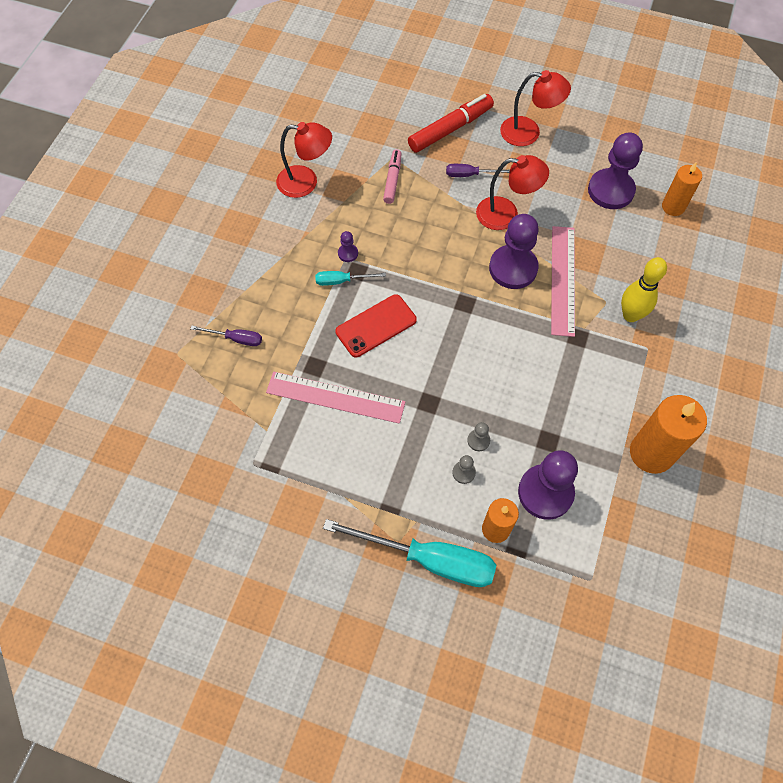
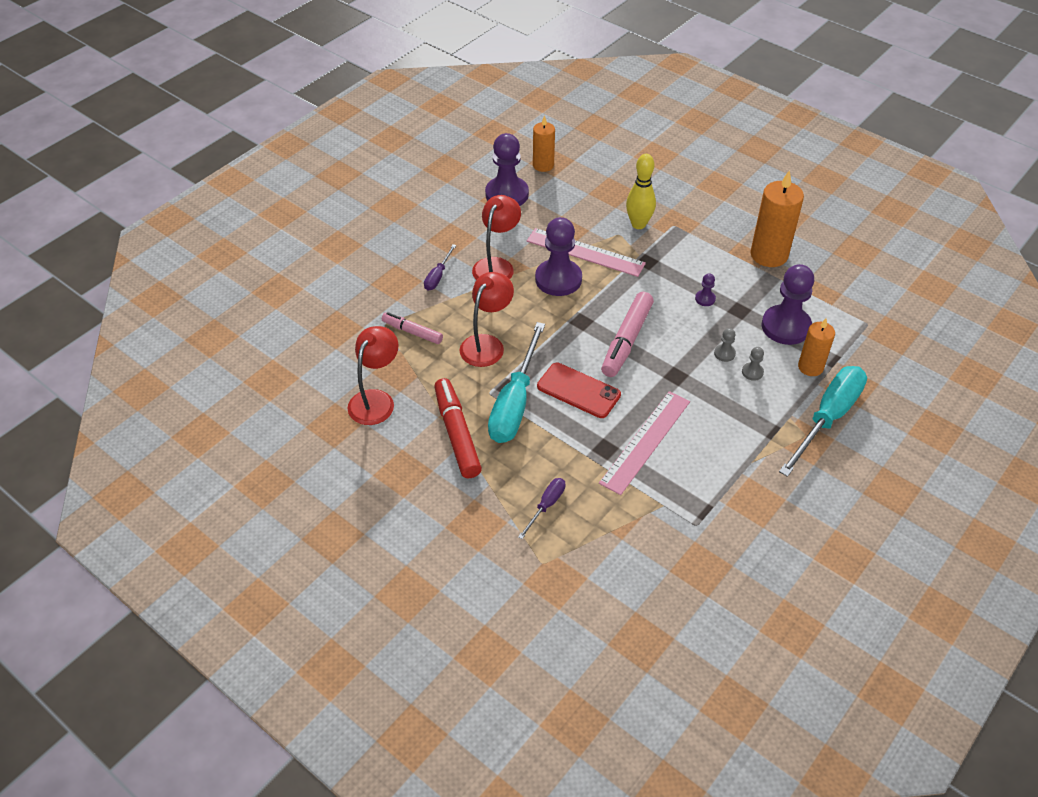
camera: 70 degrees left, 15 degrees down
(342, 281) = (515, 403): turquoise screwdriver -> turquoise screwdriver, size x2.12
(348, 253) = (484, 389): purple pawn -> purple pawn (705, 299)
(376, 326) = (578, 390): red phone -> red phone turned 45 degrees counterclockwise
(450, 129) = (374, 273): red marker -> red marker (457, 434)
(457, 348) = (627, 340): none -> pink marker
(528, 132) = (412, 223): red lamp -> red lamp (487, 344)

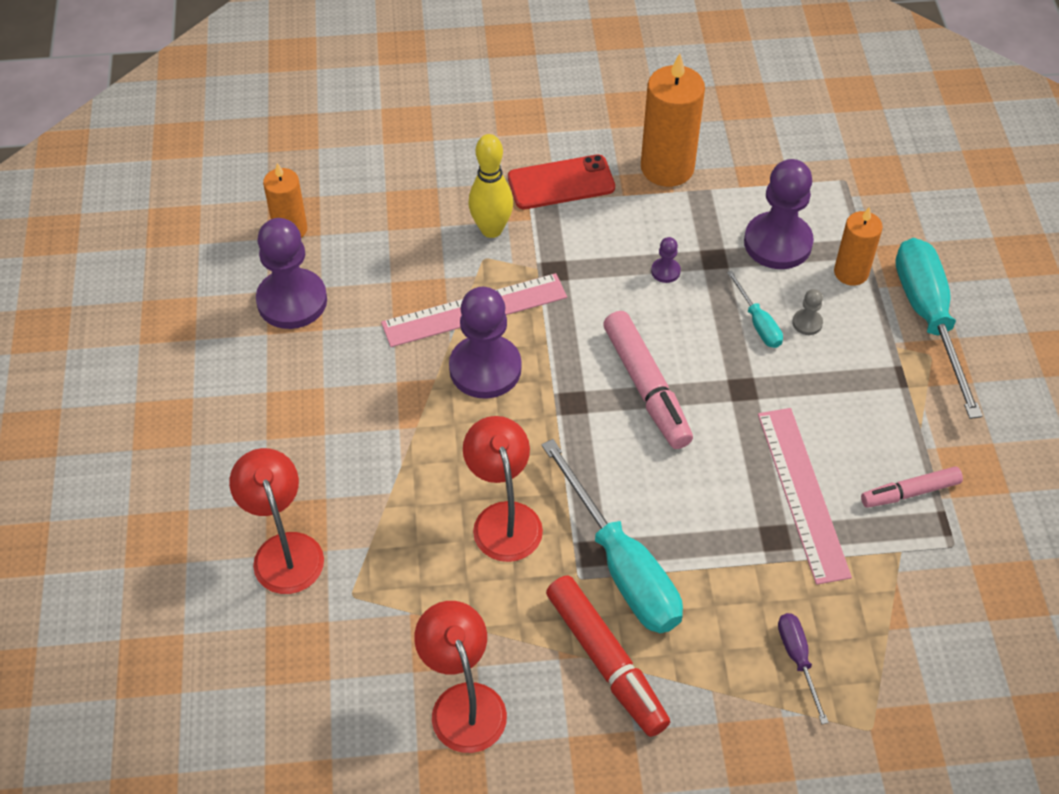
camera: 45 degrees left, 5 degrees up
(412, 332) = (399, 576): pink marker -> pink marker (910, 492)
(438, 276) = (339, 476): purple screwdriver -> none
(457, 434) = (606, 661): red marker -> red marker turned 150 degrees counterclockwise
(496, 265) = (393, 406): red lamp -> red lamp (284, 550)
(578, 390) = (669, 491): red phone -> red phone (561, 183)
(724, 353) = (758, 323): grey pawn -> turquoise screwdriver

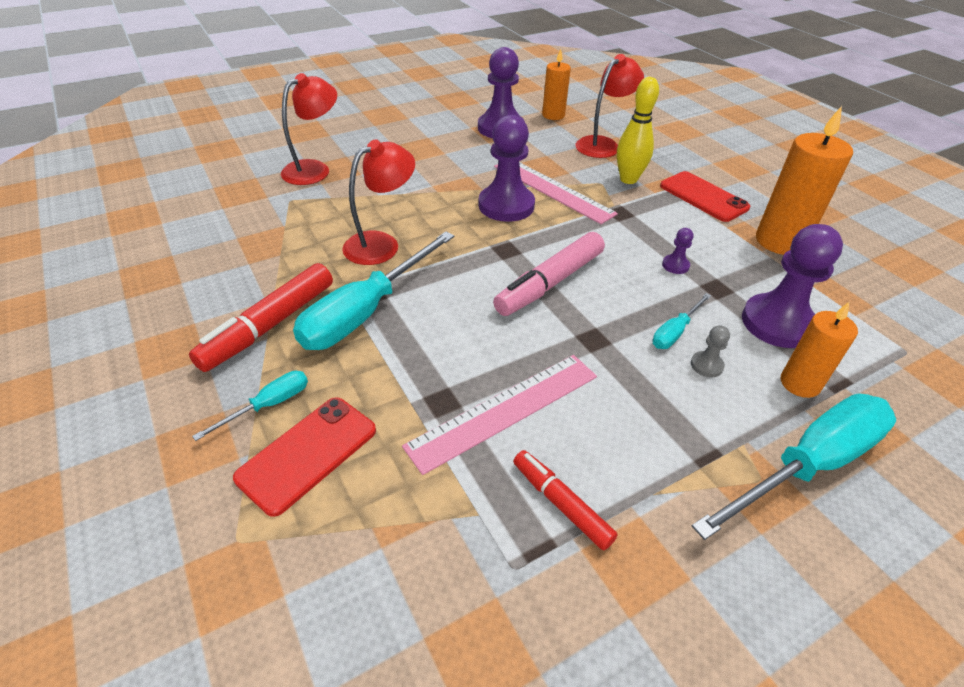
camera: 65 degrees right, 10 degrees down
(463, 702) = (215, 264): red lamp -> red lamp (603, 144)
(726, 681) = (268, 405): none -> turquoise screwdriver
(798, 659) = (307, 454): purple screwdriver -> red phone
(910, 492) = (561, 504): pink marker -> red marker

